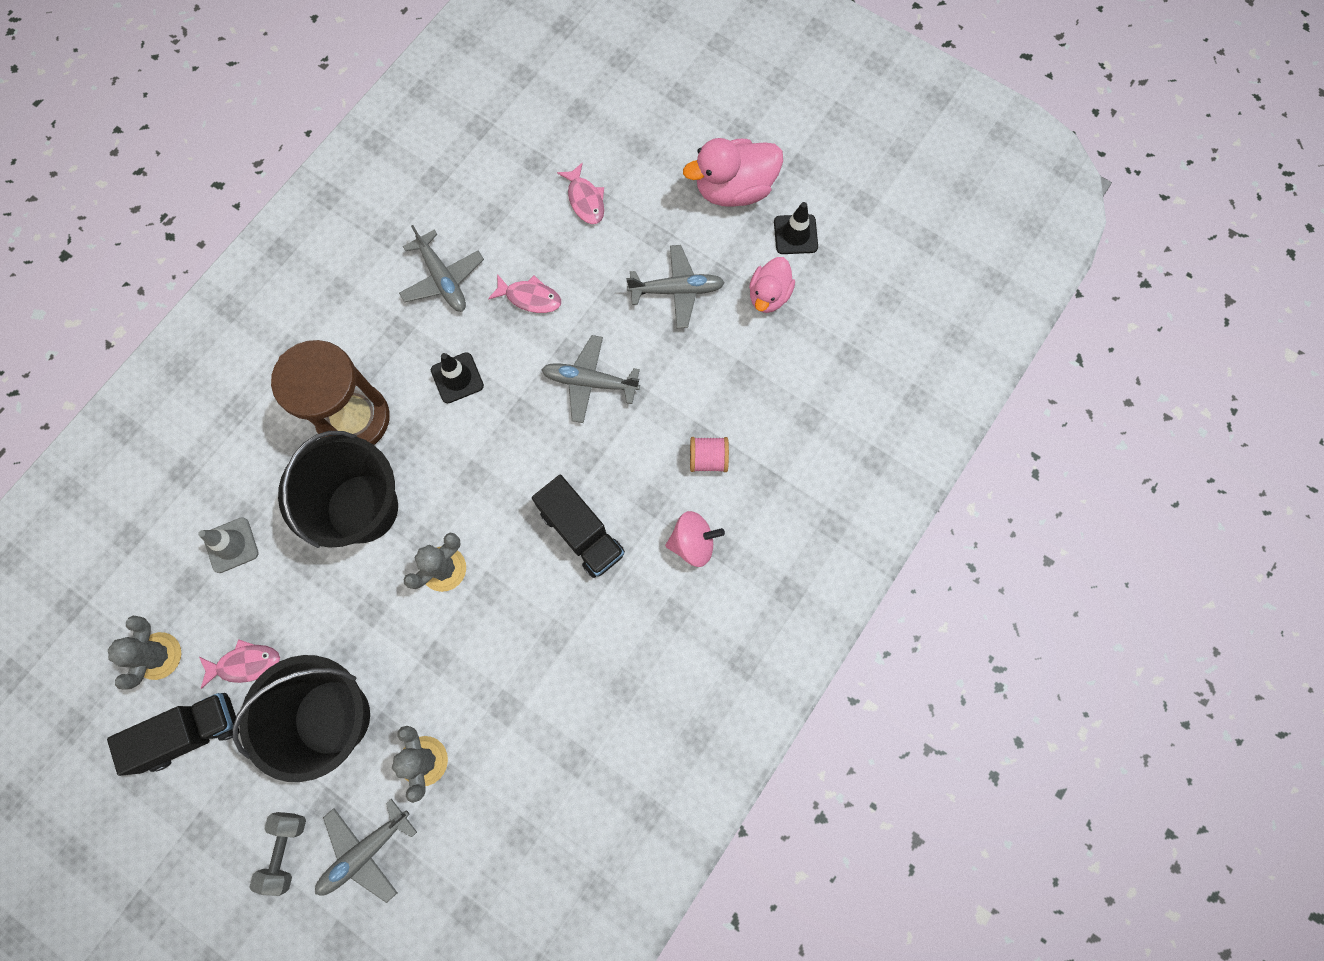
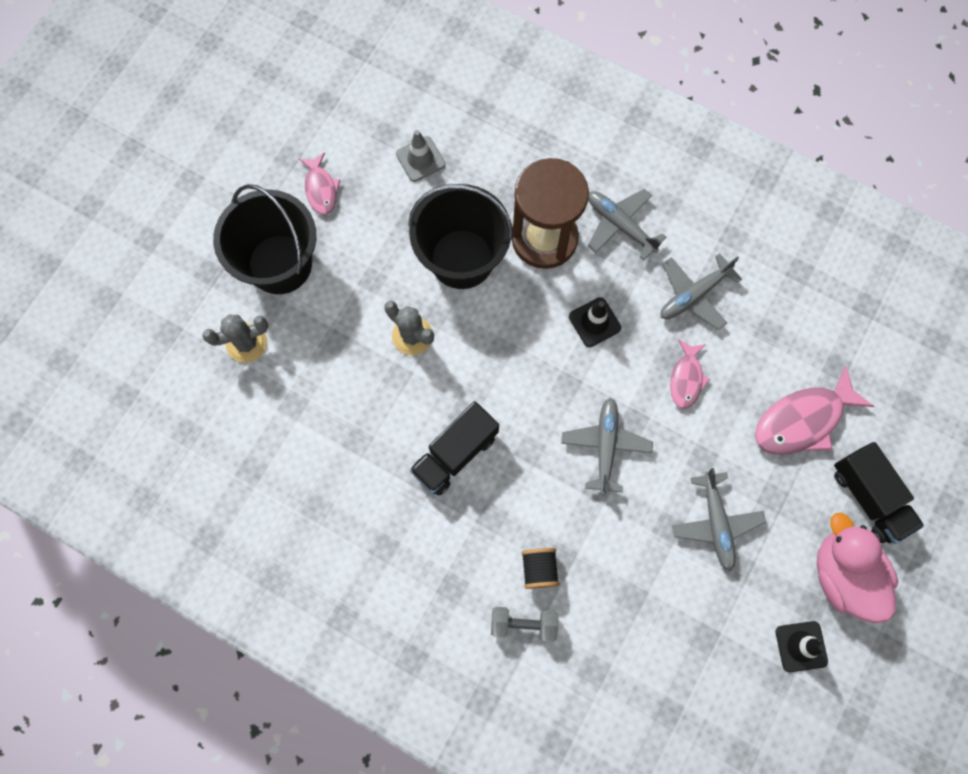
camera: 85 degrees right, 0 degrees up
(158, 656) = (324, 122): grey cactus -> none
(191, 732) = (264, 159): black truck -> black truck (869, 497)
(285, 850) = (174, 246): grey dumbbell -> grey dumbbell (523, 624)
(365, 852) = (173, 307): grey plane -> grey plane (620, 225)
(585, 200) = (803, 420): pink fish -> pink fish, size x1.72
(692, 543) = (453, 561): pink spinning top -> none
(708, 459) = (539, 569): pink spool -> black spool
(768, 295) = (724, 620): pink duck -> none

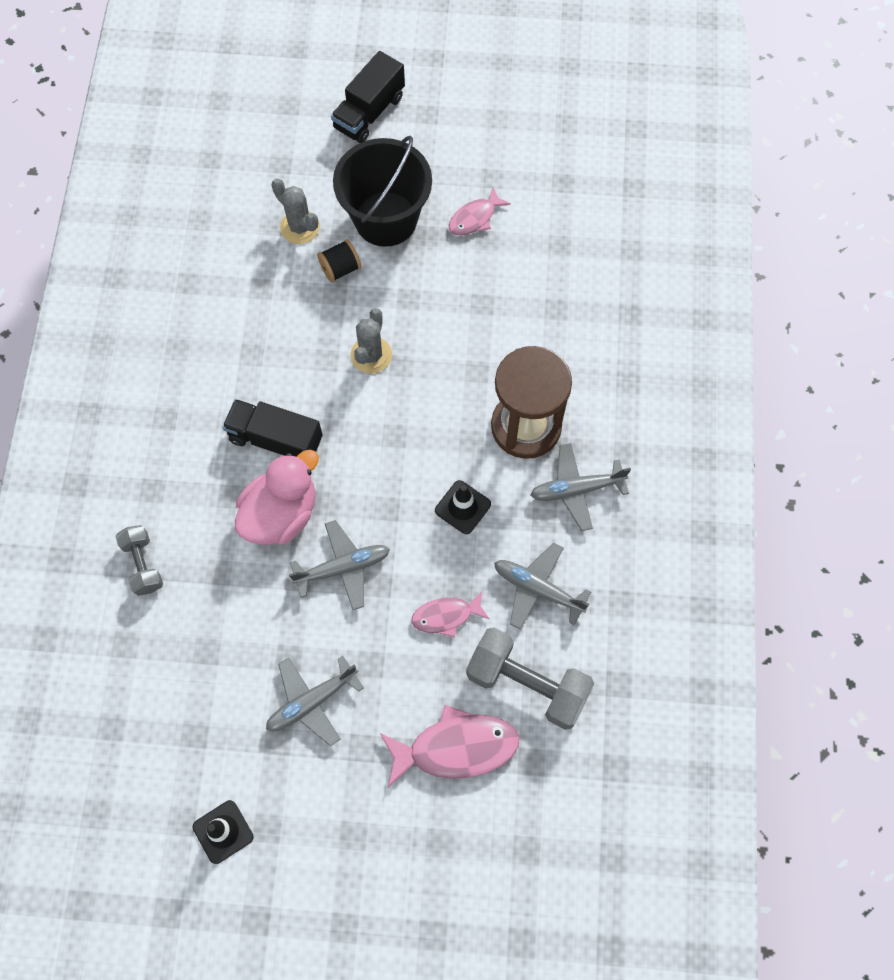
camera: 65 degrees right, 5 degrees down
(420, 159) = (549, 285): grey traffic cone -> none
(462, 259) = (467, 364): black bucket -> none
(539, 569) = (199, 557): black spool -> black spool (340, 269)
(620, 225) = (576, 489): grey plane -> grey plane turned 120 degrees counterclockwise
(771, 340) = (527, 684): none -> grey dumbbell
(803, 420) = (456, 747): pink fish -> pink fish turned 135 degrees clockwise
(843, 575) = (312, 848): pink duck -> pink duck (281, 514)
(869, 497) = (404, 846): black truck -> black truck (369, 112)

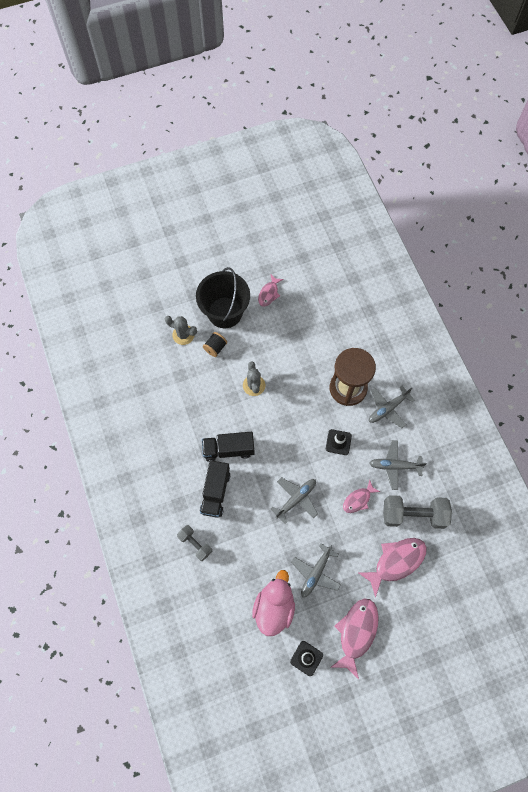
camera: 25 degrees left, 0 degrees up
(281, 514) = (251, 486): pink duck -> pink duck (274, 607)
(327, 831) = (356, 632): none -> pink fish
(369, 112) = (187, 260): black truck -> black truck (215, 492)

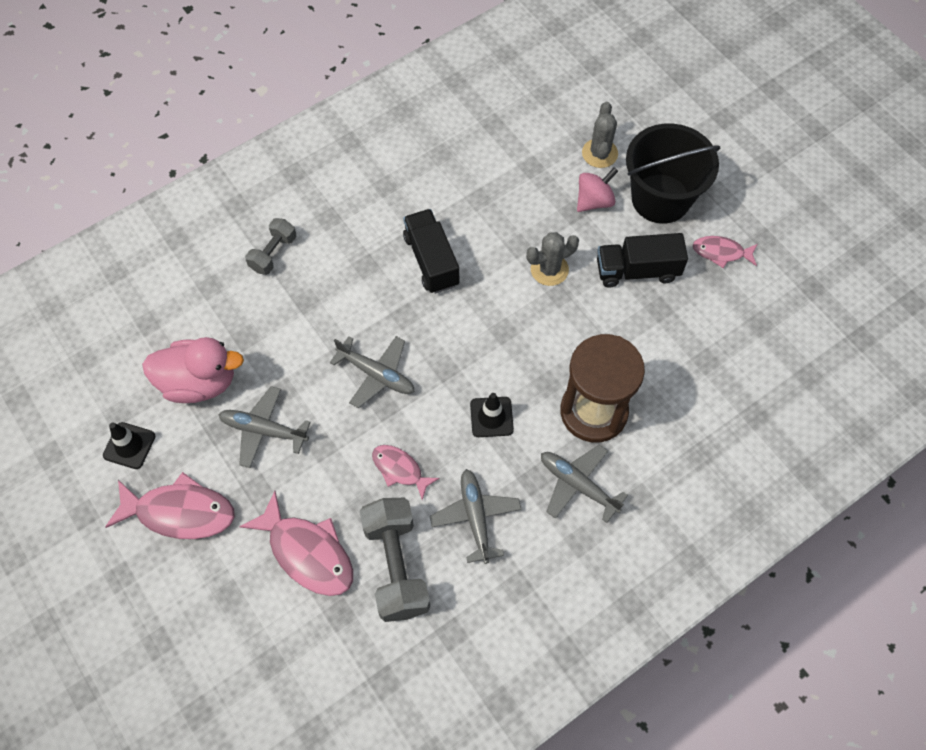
camera: 75 degrees right, 5 degrees down
(215, 348) = (594, 201): black spool -> pink spinning top
(215, 492) = (358, 260): black truck -> black truck (637, 271)

